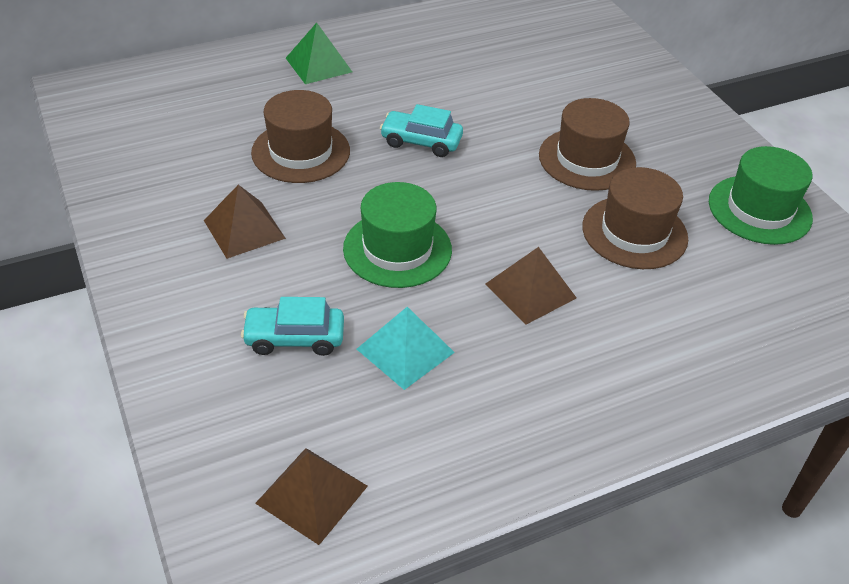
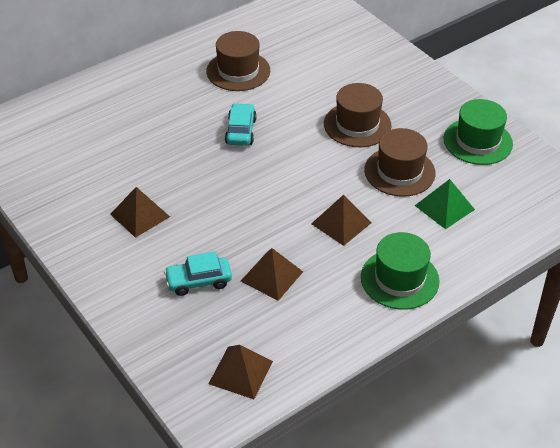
camera: 10 degrees left, 0 degrees up
(301, 152) = (159, 153): brown hat -> brown hat (238, 71)
(319, 65) = (150, 84): green pyramid -> green pyramid (444, 207)
(397, 249) = (247, 210): green hat -> green hat (399, 279)
(405, 350) = (272, 276): turquoise pyramid -> brown pyramid
(421, 142) = (241, 131): turquoise car -> turquoise car turned 90 degrees clockwise

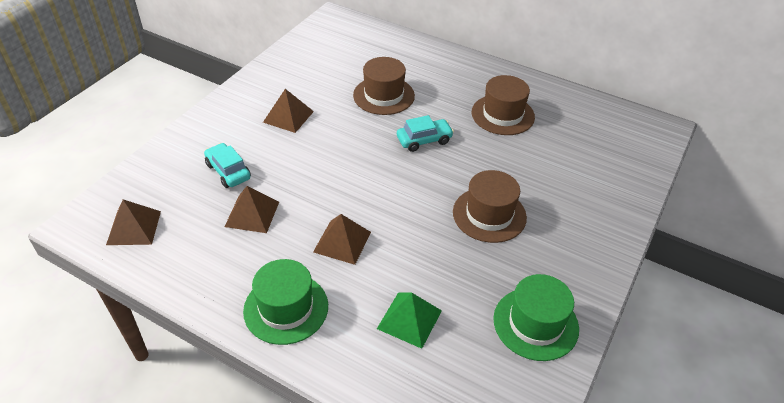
camera: 65 degrees right, 0 degrees up
(399, 171) = (441, 266): brown hat -> brown hat (383, 95)

